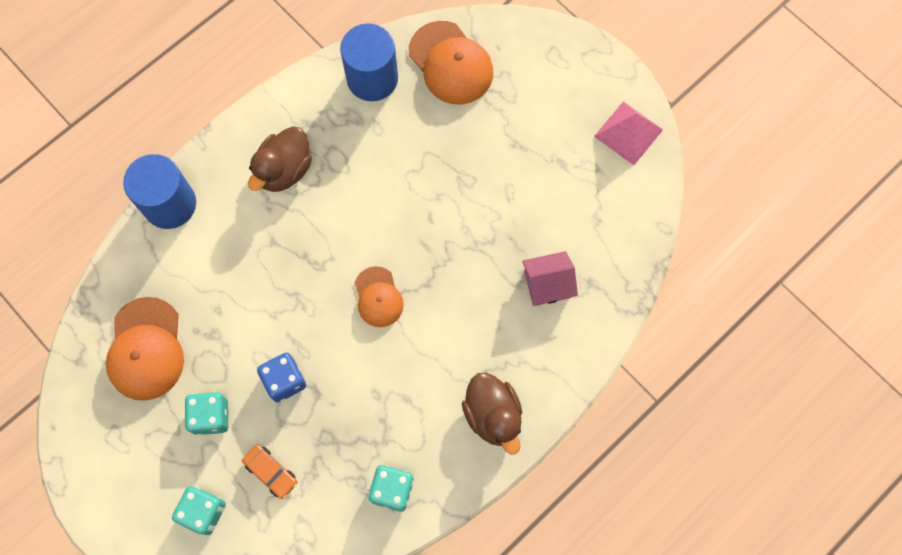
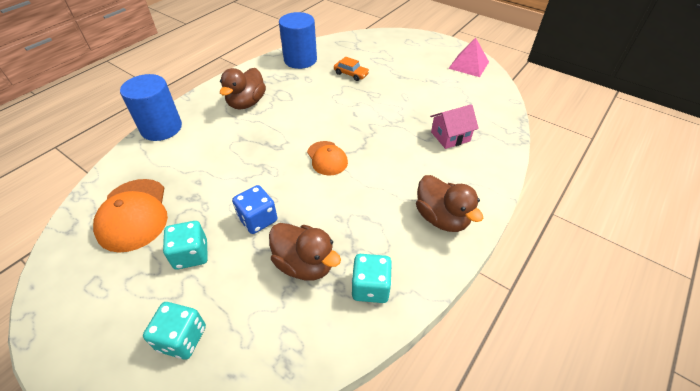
camera: 10 degrees left, 25 degrees down
(271, 472) = (251, 291): orange car -> orange car (351, 74)
(329, 449) = (304, 264): none -> brown duck
(451, 63) = (348, 50): orange cap -> none

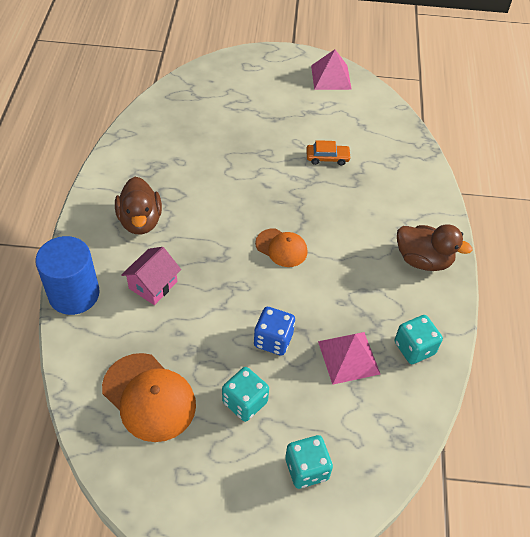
camera: 35 degrees left, 5 degrees up
(300, 60) = (148, 138): blue cylinder -> none
(304, 264) = (348, 357): brown duck -> pink pyramid
(351, 74) = (221, 136): orange car -> orange car (327, 158)
(450, 136) = (373, 173): pink house -> pink house (153, 285)

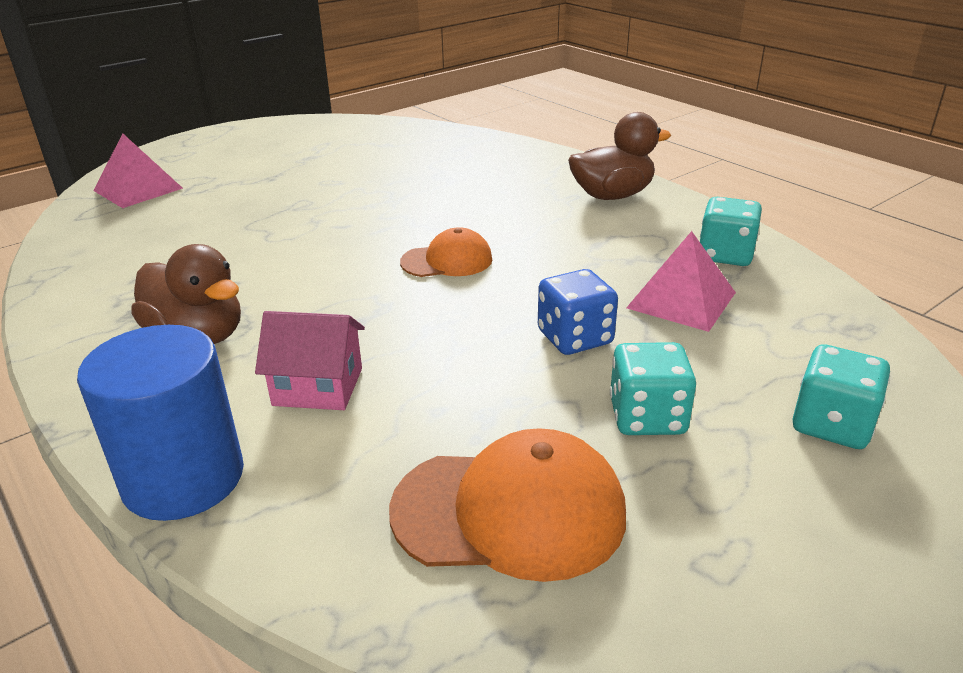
camera: 40 degrees left, 20 degrees down
(153, 285) = (318, 387): pink house -> pink house turned 75 degrees counterclockwise
(327, 158) = (384, 177): orange car -> none
(331, 77) = (294, 129): pink pyramid -> pink pyramid (138, 189)

